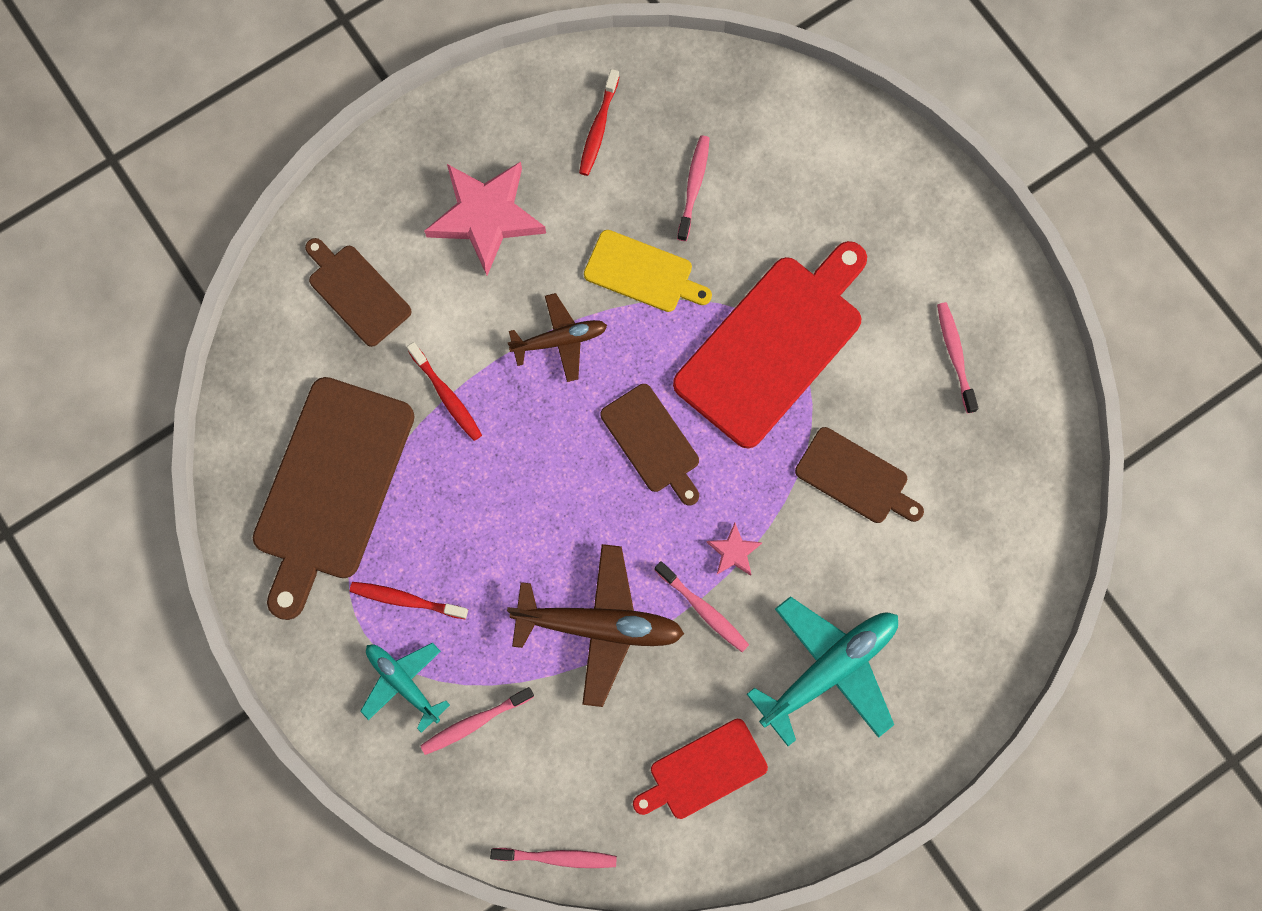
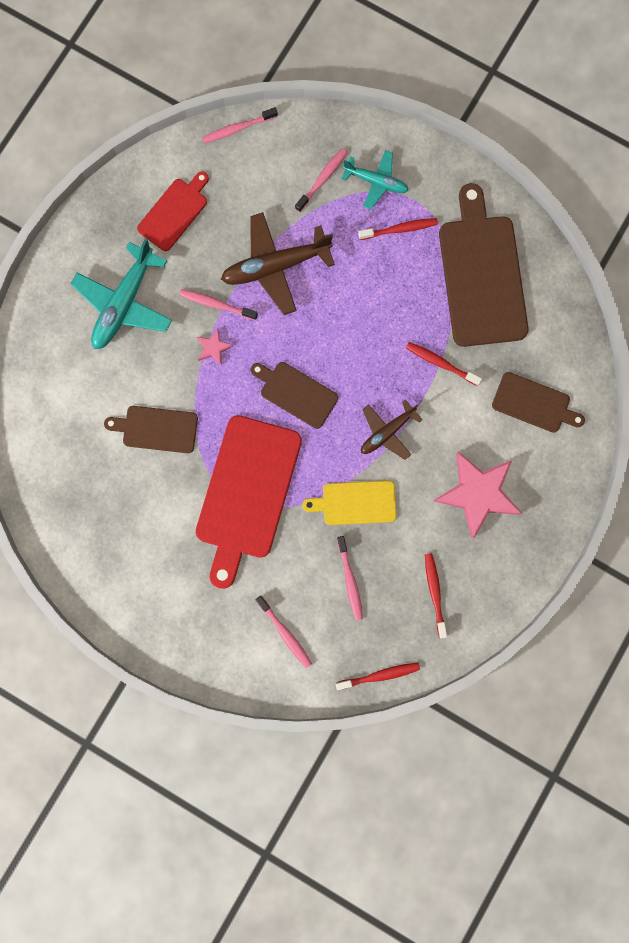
camera: 155 degrees right, 5 degrees up
(710, 68) = (379, 675): none -> red toothbrush
(955, 355) = (124, 541): pink toothbrush -> pink toothbrush (285, 633)

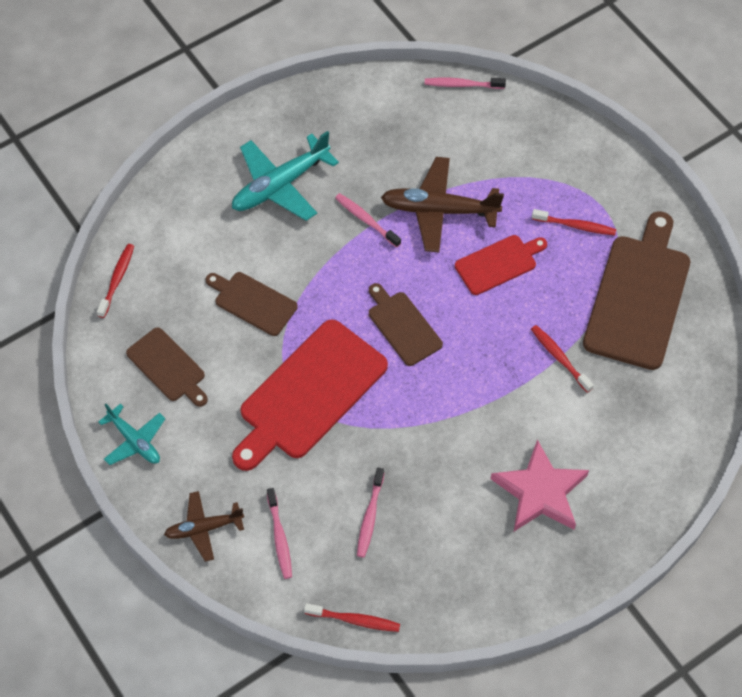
camera: 25 degrees right, 20 degrees down
(174, 212) = (367, 129): red cutting board -> red cutting board (498, 263)
(213, 348) = (344, 255): pink star -> none
(322, 179) = (521, 155): pink toothbrush -> none
(355, 503) = (411, 448): yellow cutting board -> none
(376, 182) = (572, 177): turquoise plane -> turquoise plane (135, 441)
(387, 432) = (475, 397): brown plane -> brown plane (203, 528)
(434, 593) = (450, 566): red toothbrush -> red toothbrush (117, 280)
(534, 403) = (638, 433): brown cutting board -> brown cutting board (168, 367)

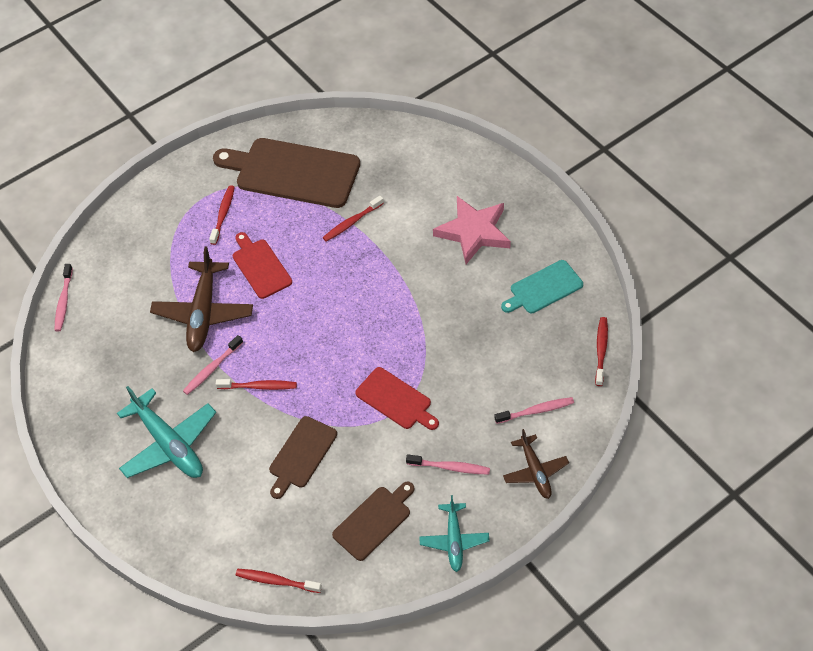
camera: 90 degrees left, 5 degrees down
(135, 441) = (454, 540): turquoise plane -> turquoise plane turned 135 degrees clockwise
(309, 394) = (396, 400): red cutting board -> red cutting board, size x0.54
(340, 263) = (259, 386): none -> red toothbrush
(370, 516) = (508, 346): pink toothbrush -> pink toothbrush (450, 467)
(402, 326) = (324, 333): brown cutting board -> none
(449, 564) = (543, 288): none -> turquoise cutting board

